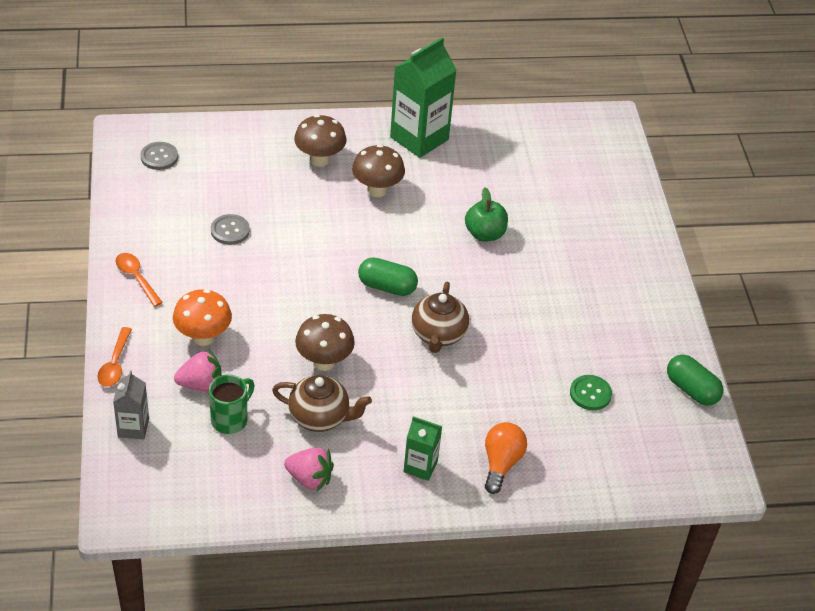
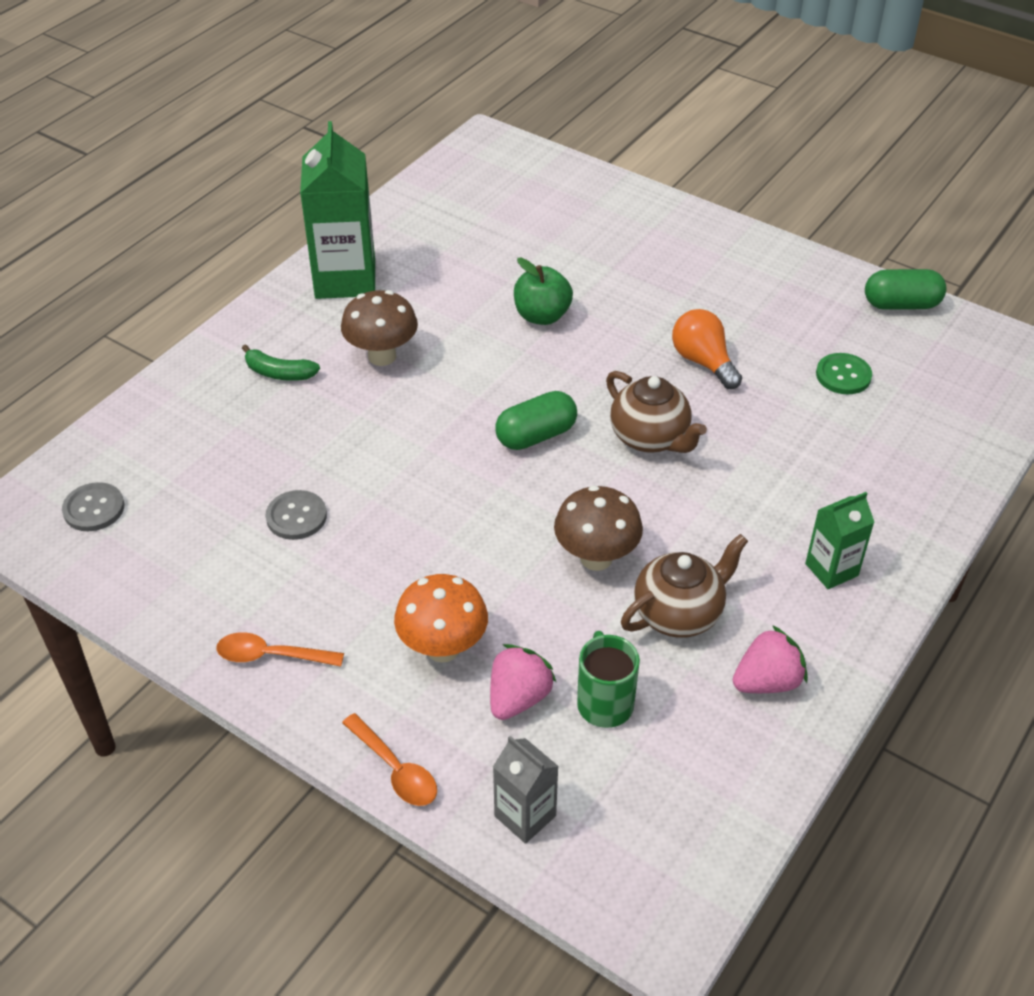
camera: 45 degrees left, 0 degrees up
(319, 160) = (279, 373): brown mushroom -> green banana
(501, 463) = (882, 500): orange light bulb -> orange light bulb (703, 362)

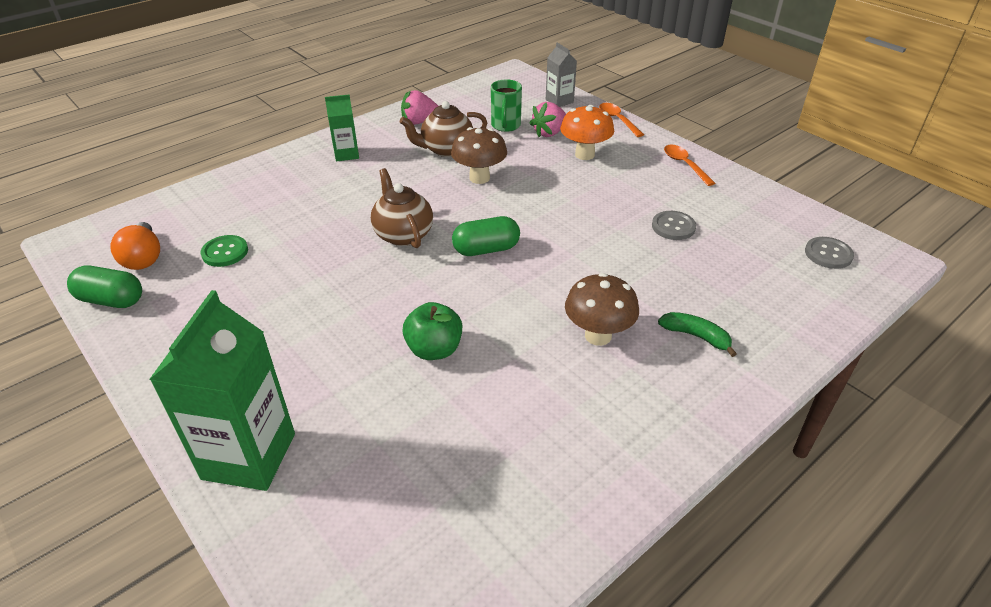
camera: 165 degrees left, 5 degrees down
(271, 656) = (684, 165): orange spoon -> orange spoon turned 135 degrees counterclockwise
(345, 279) = (629, 436): green carton -> green carton (249, 456)
(703, 362) = (321, 281): orange light bulb -> orange light bulb (143, 258)

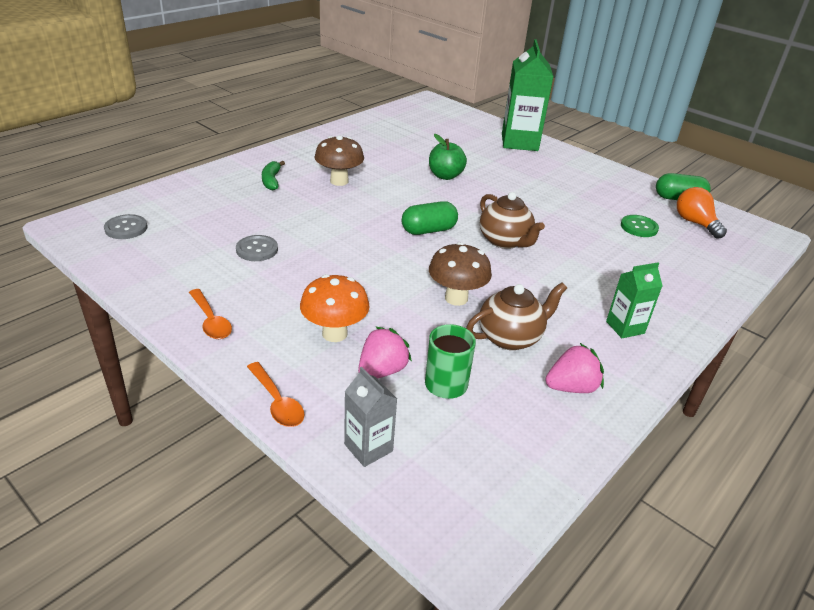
camera: 170 degrees right, 5 degrees down
(696, 336) = (271, 180): green banana -> green banana turned 60 degrees clockwise

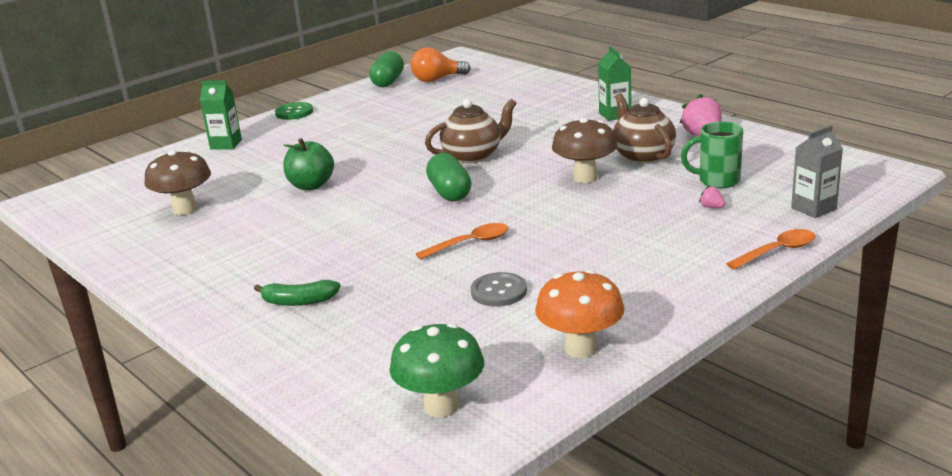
camera: 80 degrees left, 10 degrees down
(126, 228) = (441, 406): grey button -> green mushroom
(211, 321) = (660, 302): orange spoon -> orange spoon (470, 243)
(334, 333) = (661, 232): orange mushroom -> orange mushroom (580, 348)
(339, 181) = (312, 251): brown mushroom -> brown mushroom (185, 209)
(382, 371) = (711, 207): pink strawberry -> pink strawberry, size x0.47
(519, 142) = (226, 144): green carton -> green carton, size x0.53
(639, 227) = (444, 100): green button -> green button (294, 112)

